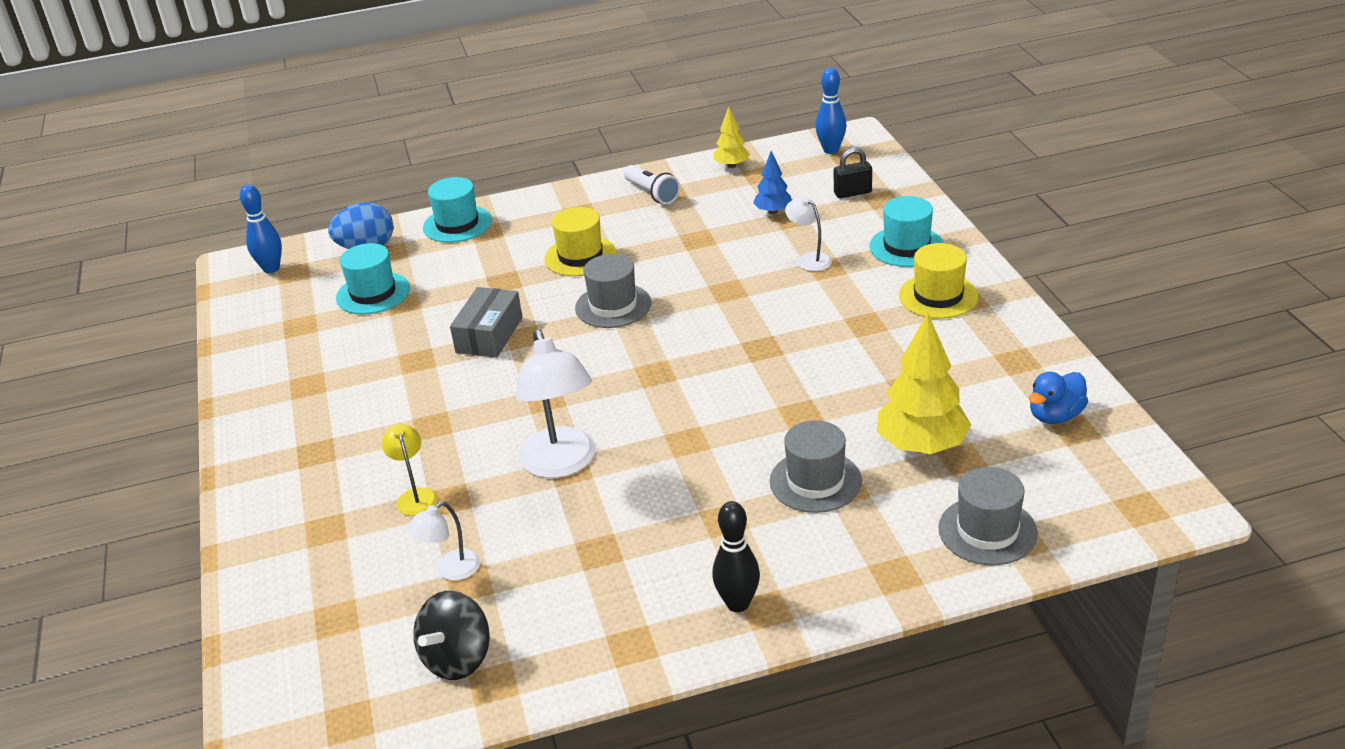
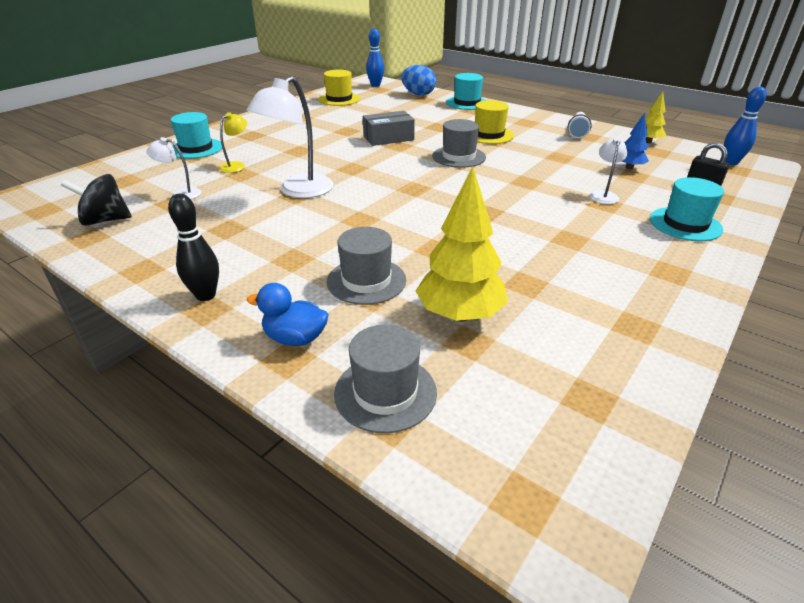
camera: 50 degrees right, 0 degrees up
(373, 293) = (386, 106): turquoise hat -> turquoise hat (196, 148)
(938, 296) = (652, 257): yellow hat -> yellow hat (339, 99)
(1055, 416) = (592, 378): blue duck -> blue duck (295, 338)

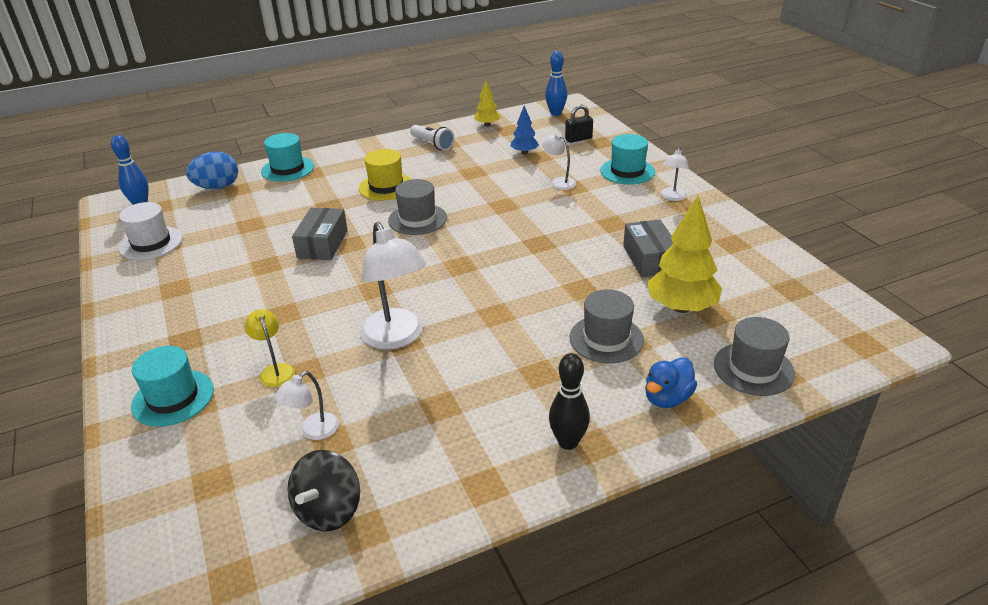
camera: 60 degrees left, 0 degrees up
(339, 99) = (151, 243): yellow hat -> white hat
(530, 275) = (649, 259): none -> grey box
(676, 263) = (672, 197): none -> white lamp

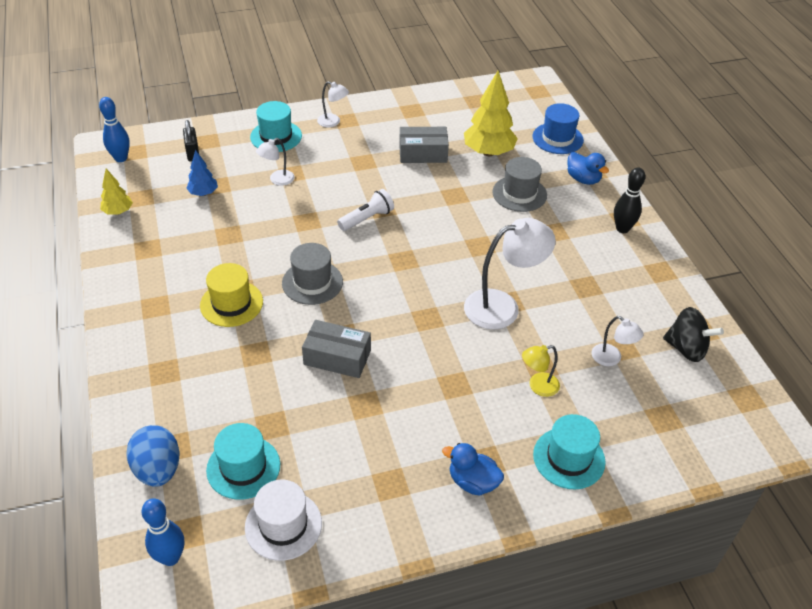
camera: 85 degrees left, 10 degrees up
(162, 334) = (473, 482): none -> blue duck
(287, 169) = (140, 395): turquoise hat -> turquoise hat (243, 467)
(432, 144) = (143, 260): white flashlight -> white flashlight (367, 219)
(753, 369) = (557, 138): grey hat -> blue hat

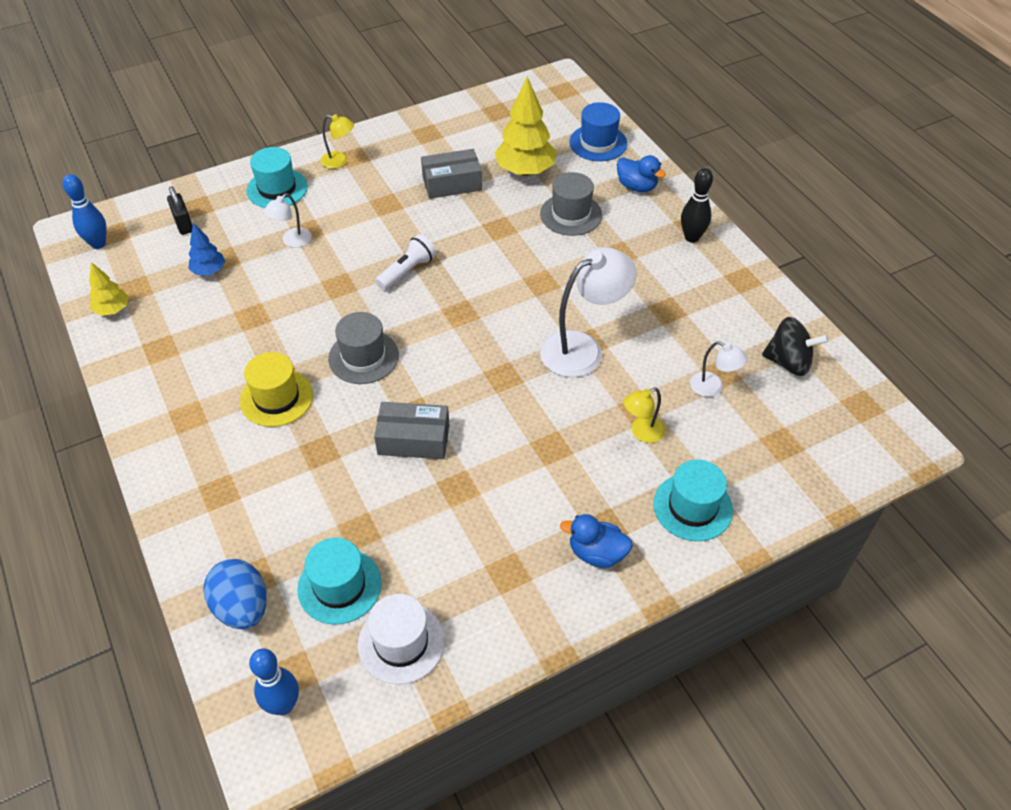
camera: 10 degrees left, 5 degrees up
(333, 122) = (339, 161): white lamp -> yellow lamp

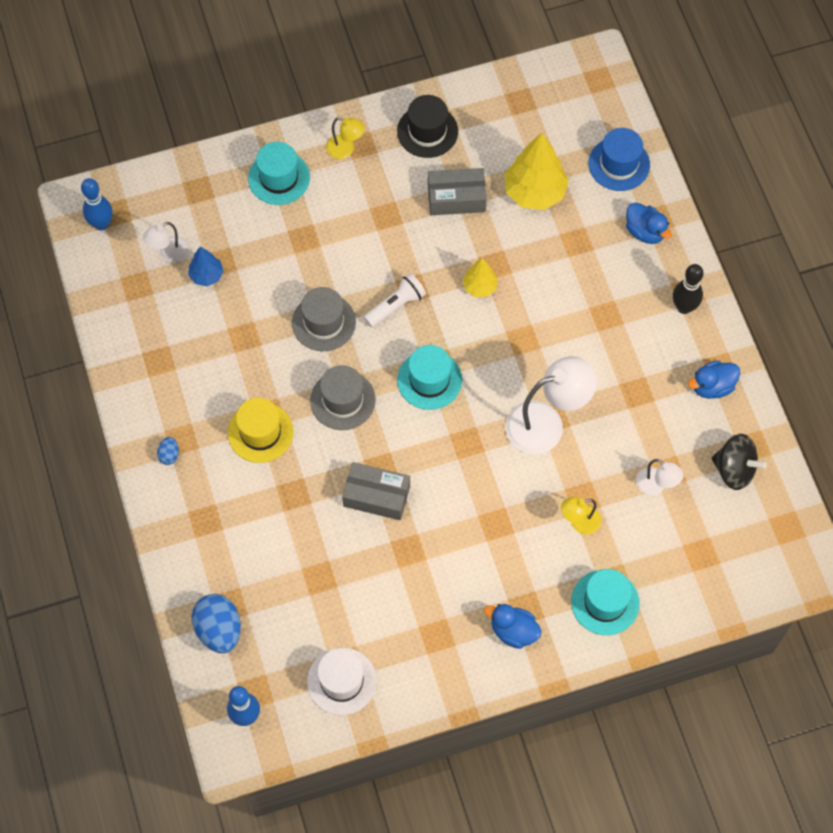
camera: 10 degrees right, 15 degrees up
(113, 310) = (116, 308): yellow tree -> yellow tree (480, 286)
(174, 433) = (169, 455): none -> blue egg
(183, 224) = (184, 211): black padlock -> none
(292, 241) = (288, 250): white lamp -> white lamp (169, 253)
(339, 586) = (298, 624): turquoise hat -> turquoise hat (429, 380)
(415, 140) = (427, 131): none -> black hat
(571, 214) = (569, 258): grey hat -> grey hat (323, 322)
(740, 295) = (712, 386): none -> blue duck

